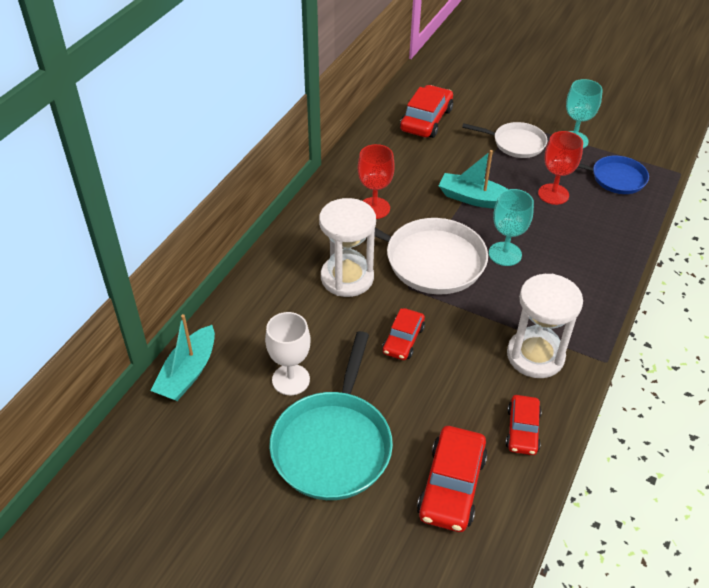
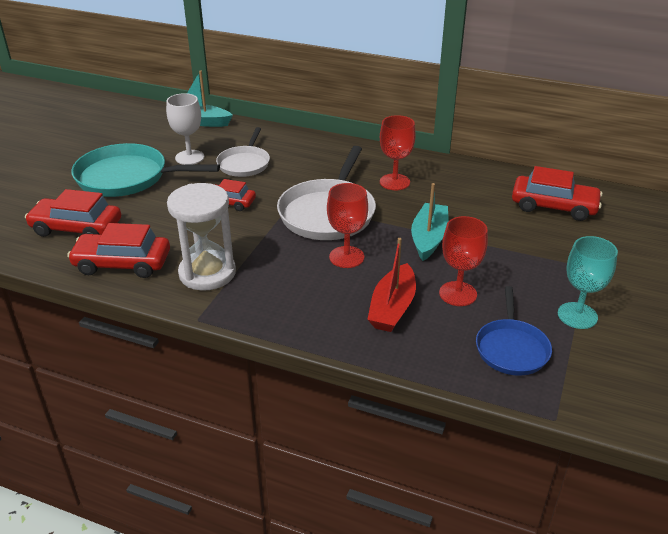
camera: 85 degrees right, 10 degrees down
(347, 278) = (299, 173): white hourglass -> none
(505, 254) = (346, 257): turquoise goblet -> red goblet
(516, 143) = (544, 268): white pan -> white pan (244, 164)
(522, 430) = (122, 263): red car -> red car, size x1.58
(575, 233) = (392, 308): none -> red boat

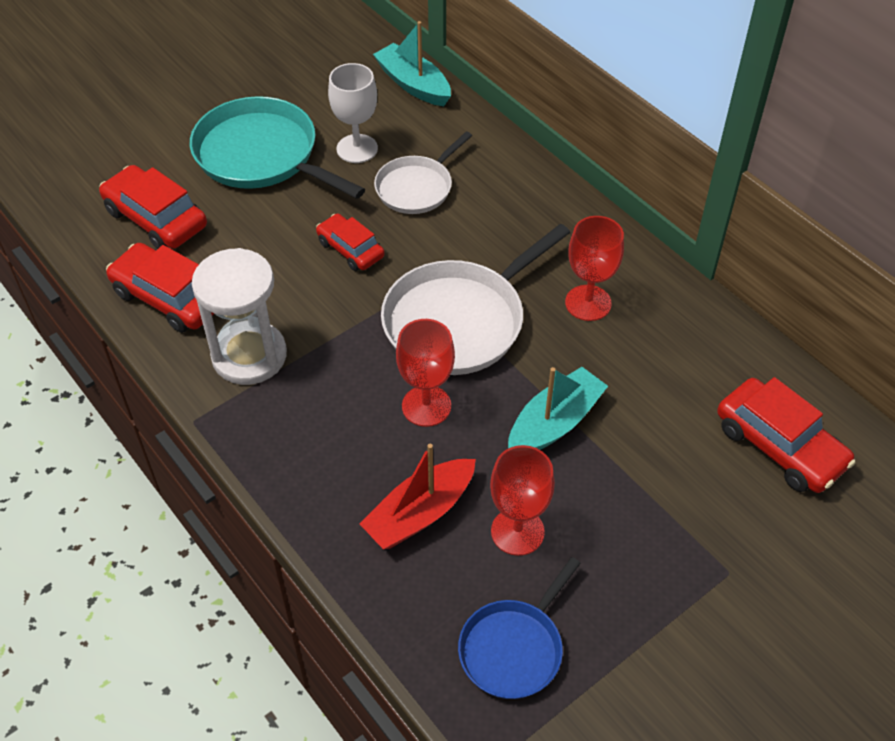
camera: 30 degrees right, 15 degrees up
(577, 315) = (643, 644): turquoise goblet -> none

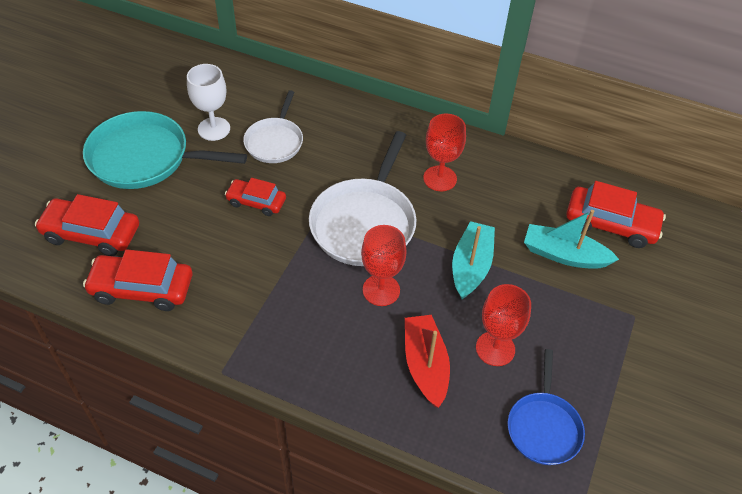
camera: 30 degrees left, 0 degrees up
(249, 356) = (232, 307): white hourglass -> none
(413, 84) = (225, 70): turquoise boat -> turquoise boat (564, 255)
(420, 513) = (425, 365): red boat -> red boat turned 150 degrees clockwise

